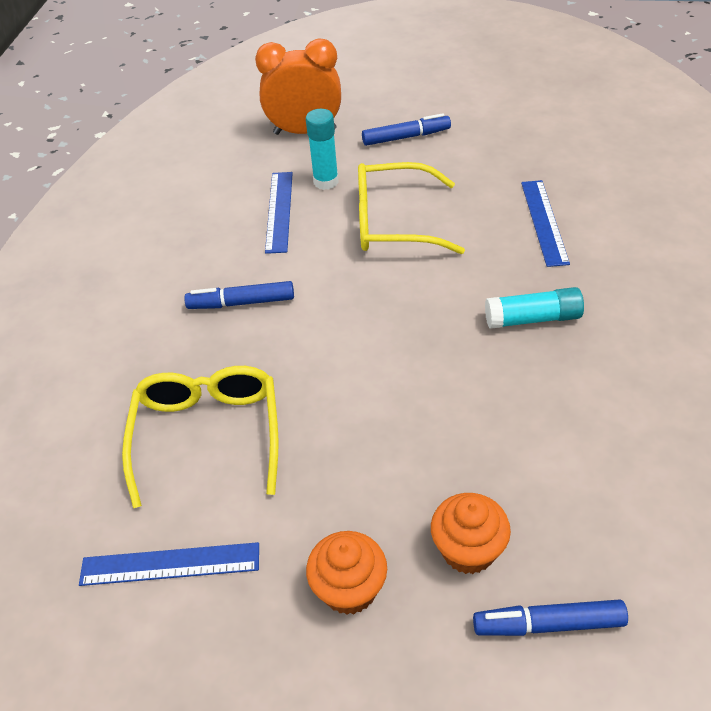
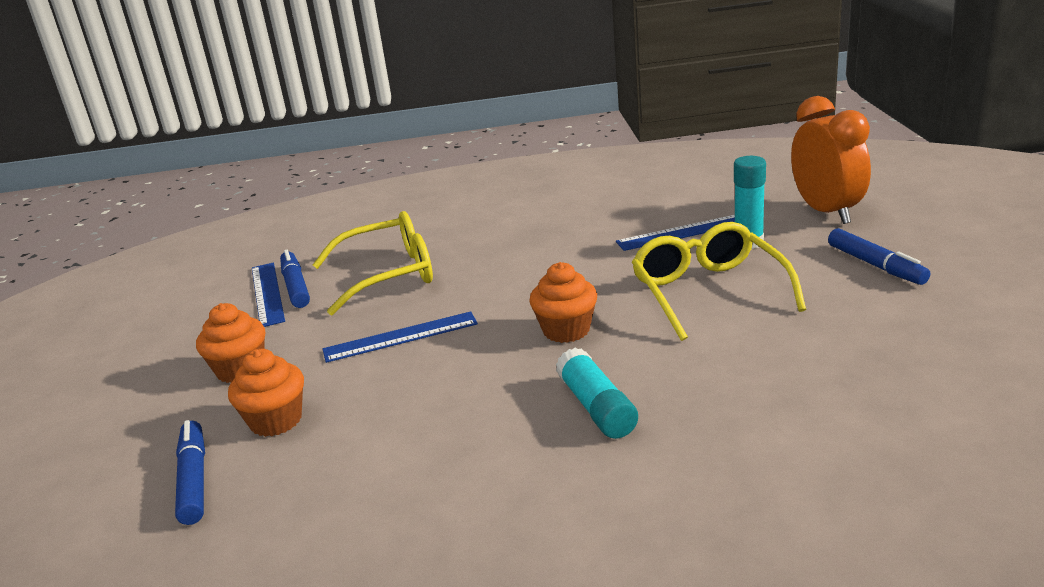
camera: 75 degrees right, 20 degrees down
(241, 302) = (544, 248): blue marker -> blue marker (296, 286)
(408, 315) = (566, 330): none -> orange cupcake
(544, 222) = (786, 387): blue ruler -> blue ruler (400, 337)

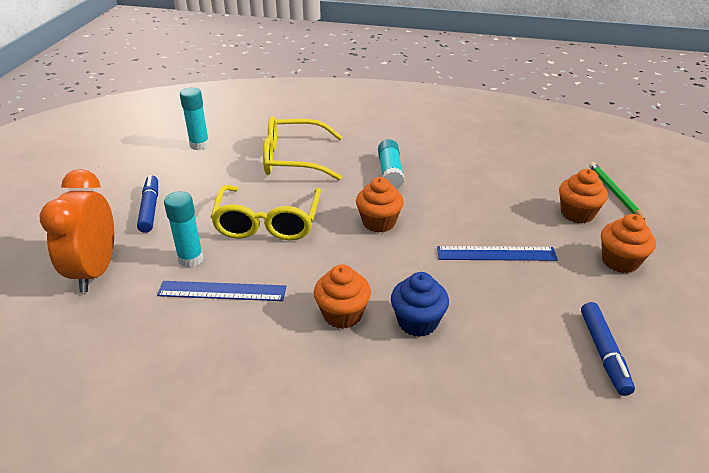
camera: 165 degrees left, 10 degrees up
(194, 479) = (614, 192): blue marker -> green pencil
(267, 293) = (632, 353): blue ruler -> none
(388, 275) = (505, 335): yellow glasses -> yellow glasses (293, 159)
(475, 262) = (417, 322): none -> blue cupcake
(550, 248) = (342, 314): none -> orange cupcake
(977, 360) = (199, 145): none -> turquoise glue stick

